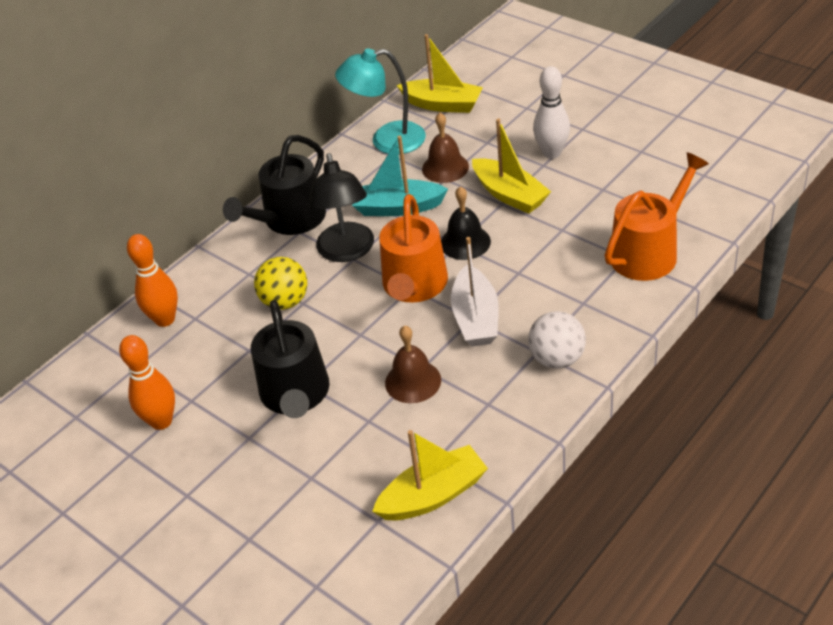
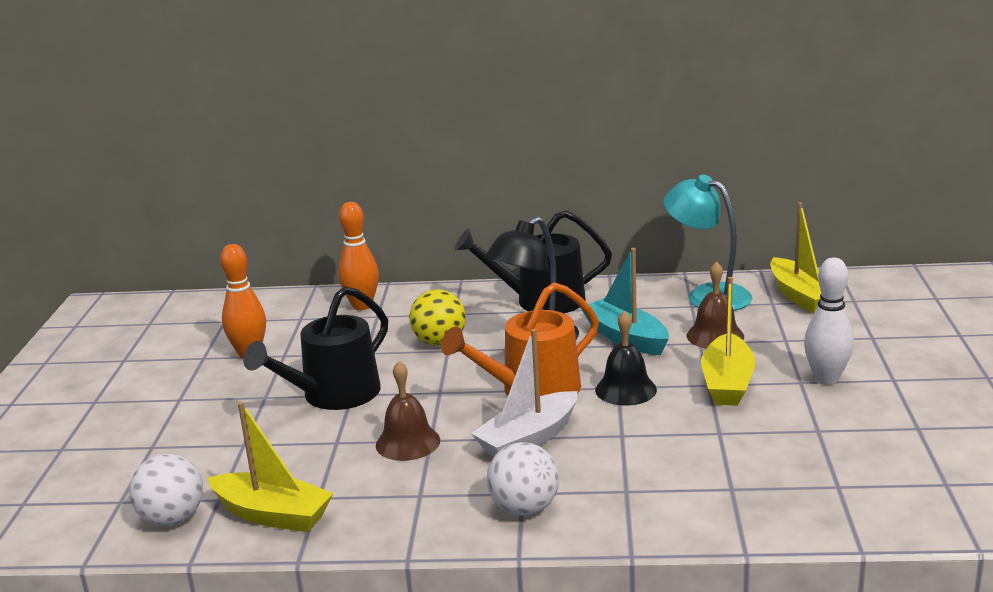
camera: 50 degrees right, 20 degrees down
(378, 559) = (172, 519): none -> white ball
(648, 252) = (760, 499): orange watering can -> none

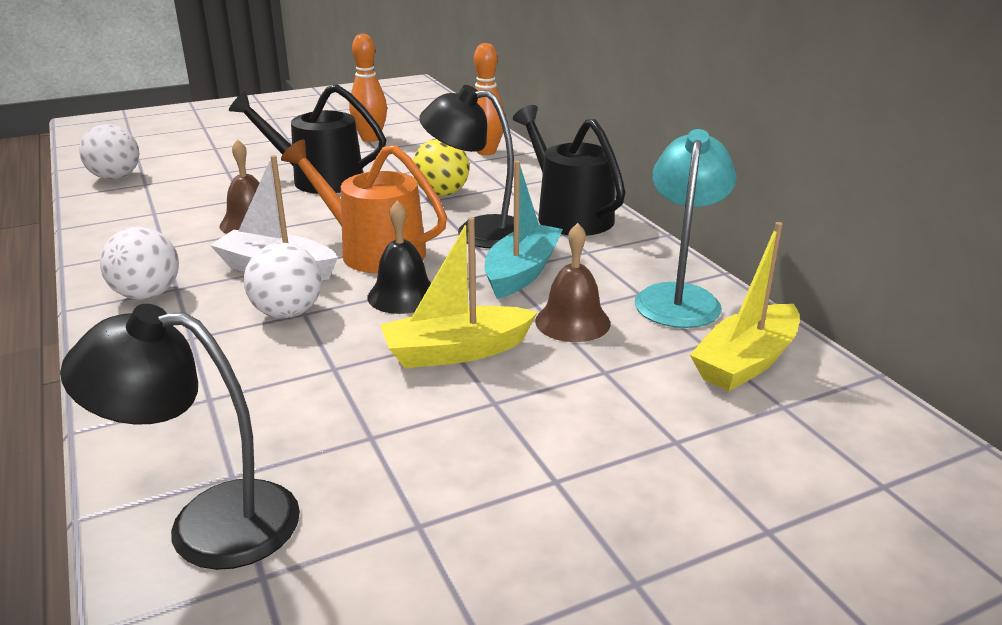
camera: 60 degrees right, 5 degrees up
(273, 515) = (124, 205): yellow boat -> none
(617, 442) = (287, 313): none -> white ball
(826, 379) = (516, 421): white bowling pin -> none
(887, 498) = (208, 523): none -> black lamp

